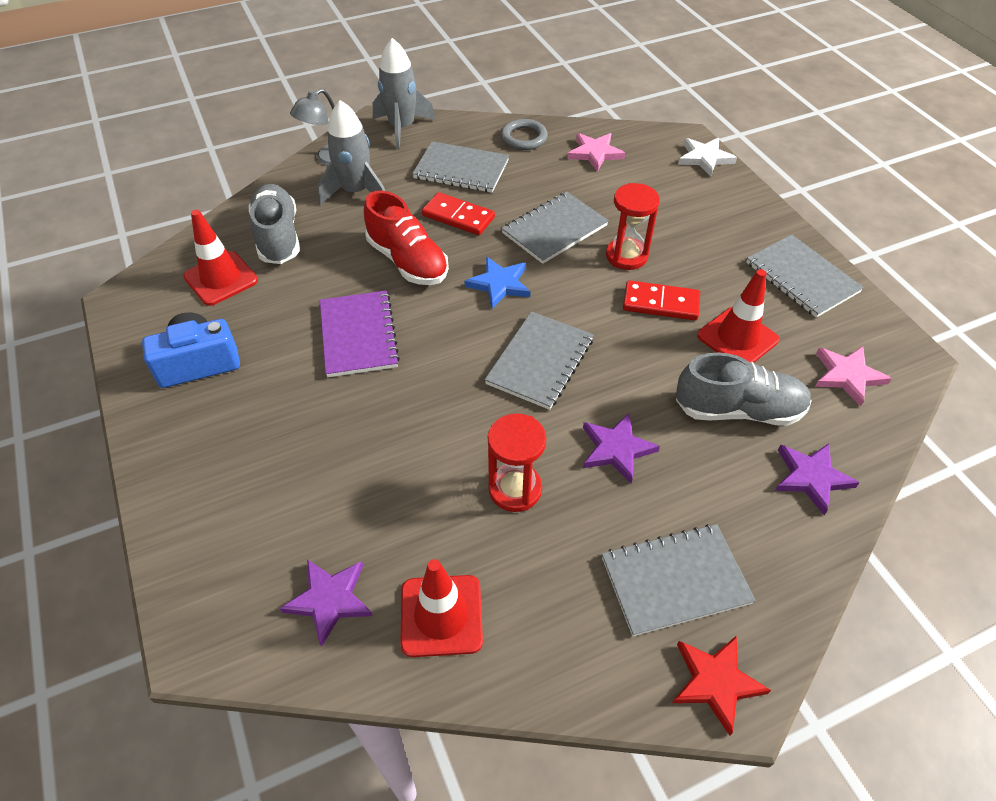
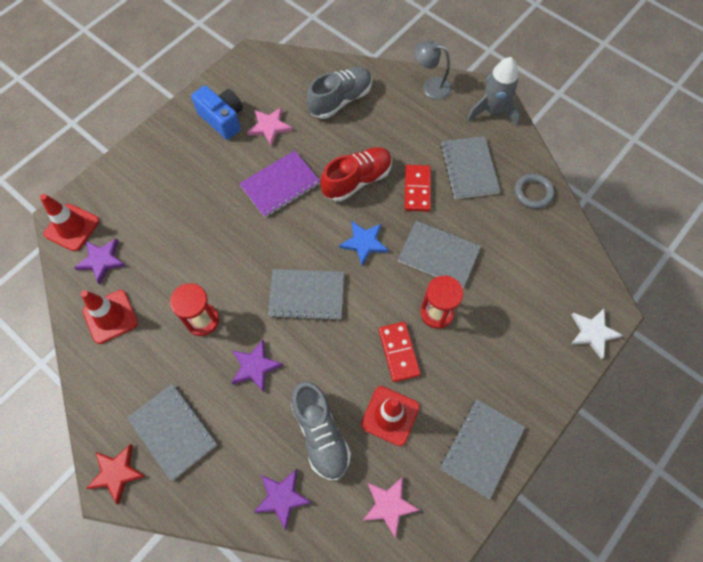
camera: 65 degrees right, 15 degrees up
(221, 279) = (290, 92): red traffic cone -> red traffic cone (72, 227)
(356, 192) = (407, 119): grey rocket -> none
(408, 261) = (357, 180): red shoe -> red shoe turned 150 degrees counterclockwise
(595, 153) = (545, 249): pink star -> pink star (269, 127)

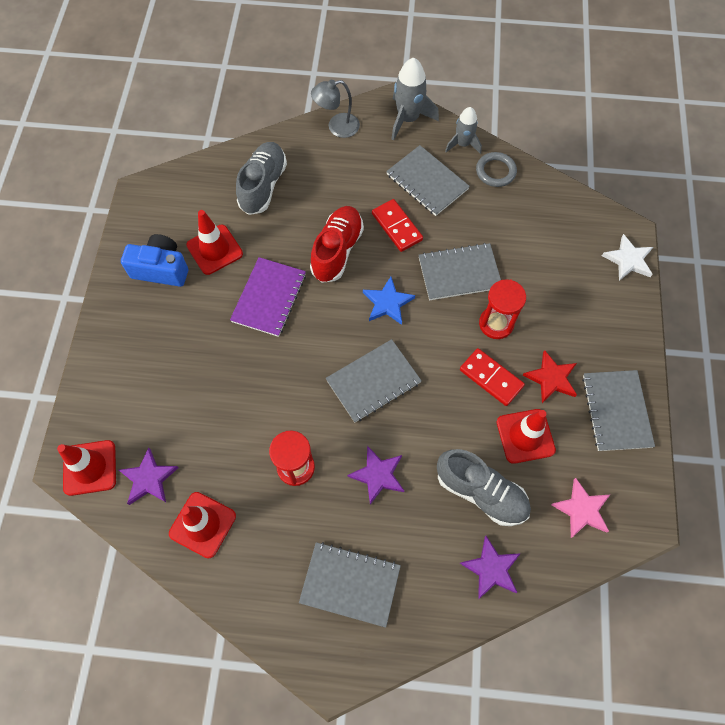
camera: 35 degrees left, 0 degrees up
(117, 473) = (328, 658): red star -> red star (551, 378)
(269, 127) = (214, 249): pink star -> red traffic cone
(522, 155) = (463, 144): none -> grey rocket

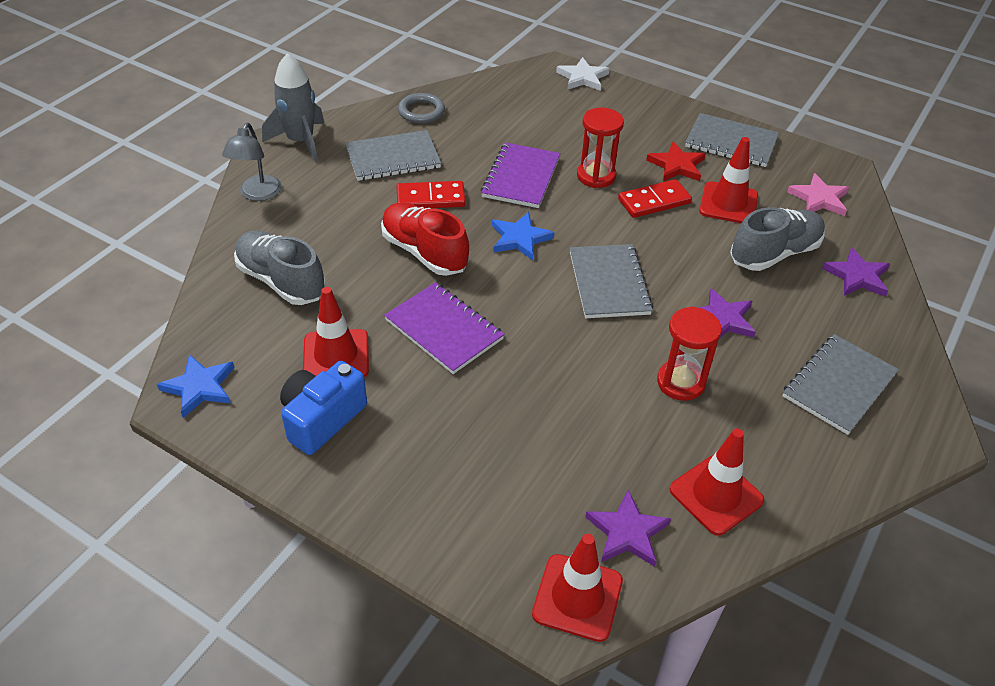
camera: 65 degrees left, 20 degrees down
(155, 195) = (199, 387): none -> blue star
(459, 273) = (521, 177): grey notebook -> purple notebook
(463, 144) = (369, 119): grey rocket -> none

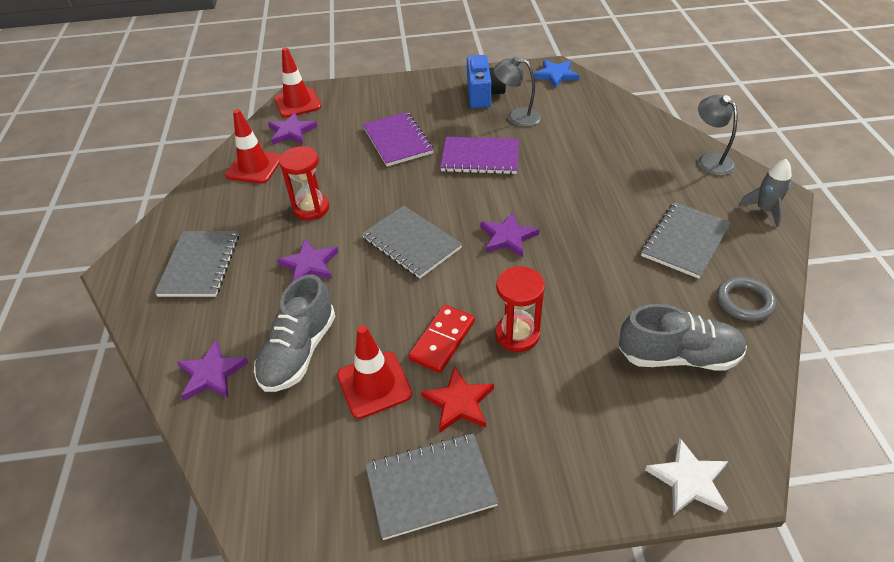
camera: 145 degrees right, 0 degrees up
(281, 281) = (603, 128): grey shoe -> grey shoe (678, 356)
(300, 141) = (764, 210): grey rocket -> grey rocket, size x0.65
(336, 356) = (517, 117): red traffic cone -> grey lamp
(424, 252) = (554, 190): red shoe -> none
(430, 198) = (608, 227): red domino -> none
(520, 238) = (508, 237): blue star -> purple star
(521, 177) = (573, 289): purple notebook -> purple notebook (398, 141)
(819, 198) = (285, 458): pink star -> none

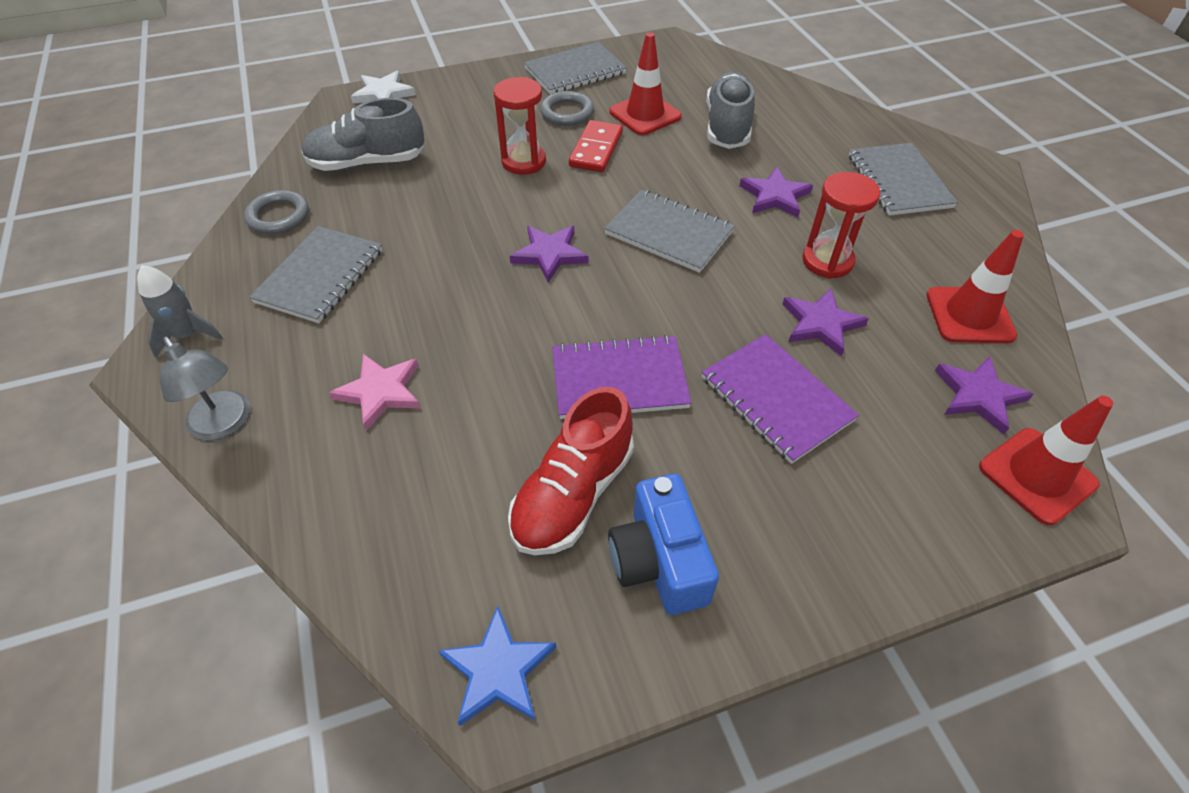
camera: 165 degrees right, 5 degrees up
(212, 374) = (792, 105): purple star -> purple star (821, 324)
(459, 402) = (567, 112): red star -> grey ring
(517, 117) = (573, 494): grey lamp -> red shoe
(622, 166) = (380, 392): none -> pink star

